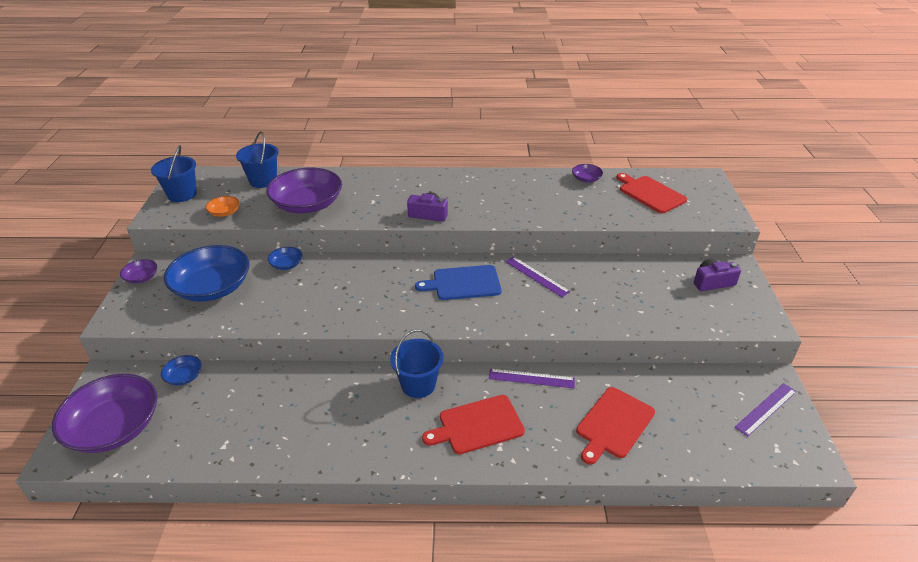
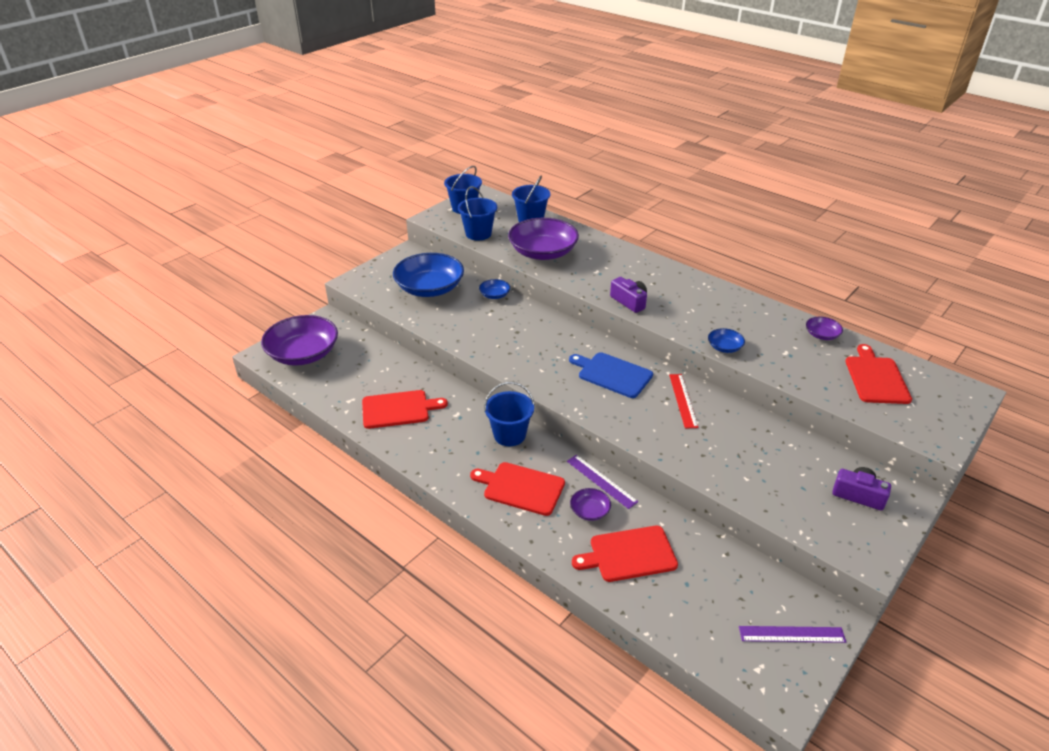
camera: 40 degrees right, 0 degrees up
(141, 277) = (394, 260): purple bowl -> purple bowl (590, 511)
(184, 376) = (368, 343): blue bowl -> blue bowl (724, 347)
(224, 212) = (478, 234): orange bowl -> blue bucket
(287, 423) = (398, 409): none -> red cutting board
(536, 276) = (683, 400): purple ruler -> red ruler

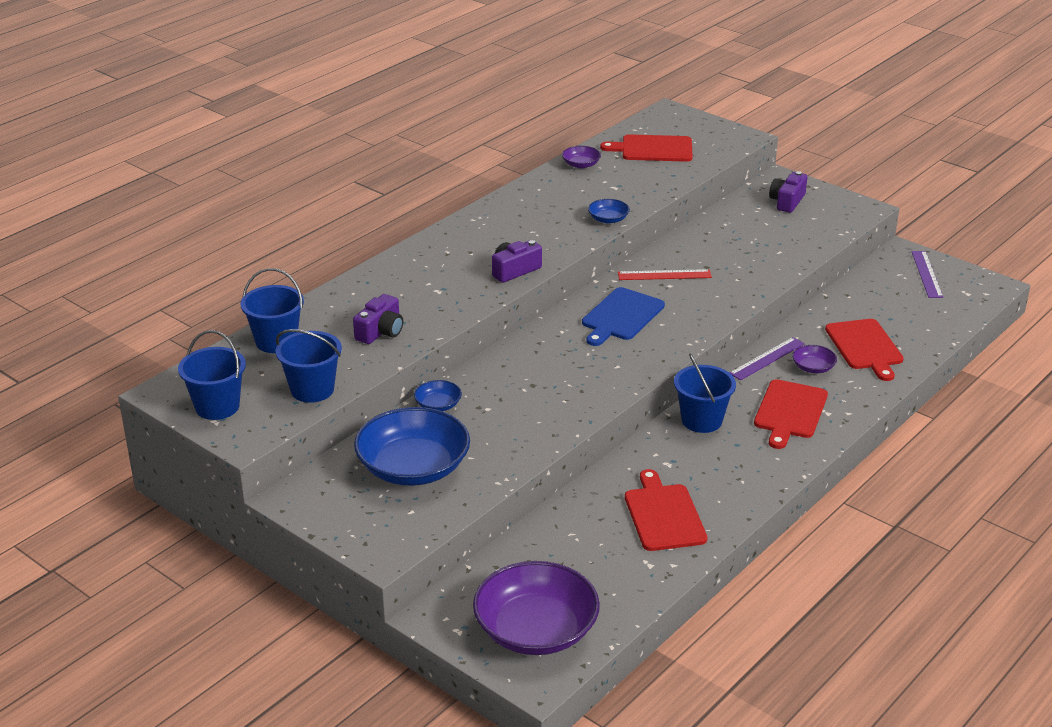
camera: 90 degrees left, 5 degrees down
(543, 252) = (381, 331): purple bowl -> purple camera

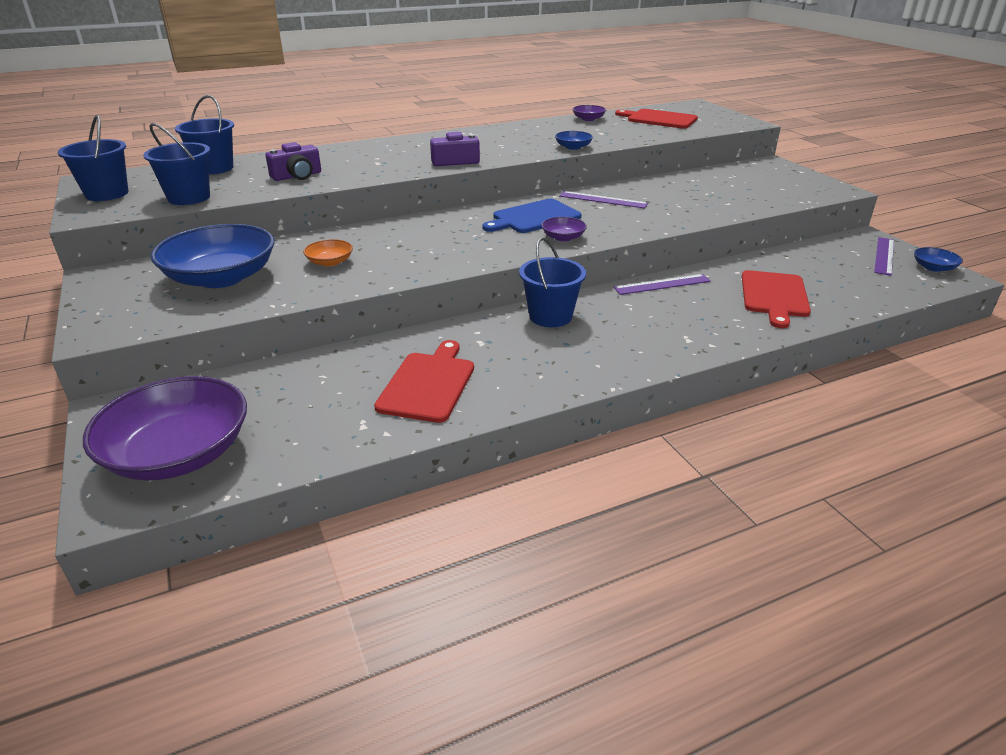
camera: 25 degrees right, 0 degrees up
(438, 405) = (304, 242): blue bowl -> blue bowl (933, 268)
(491, 422) = (330, 262): none -> orange bowl
(664, 275) = (603, 200): red ruler -> purple ruler
(787, 201) = (765, 175): purple camera -> none
(789, 412) = (647, 329): red cutting board -> none
(813, 367) = (704, 300): purple bowl -> purple bowl (563, 237)

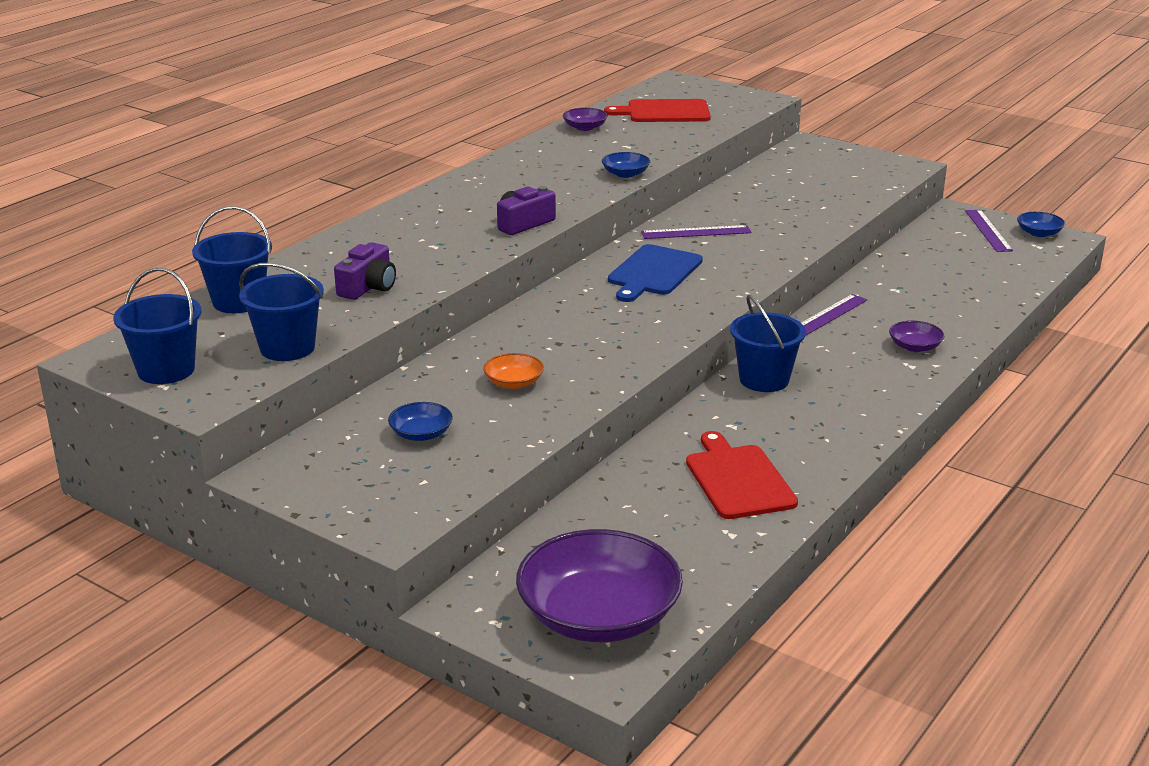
camera: 30 degrees left, 5 degrees down
(221, 277) = (421, 434): blue bowl -> blue bowl, size x0.44
(563, 237) = (715, 289): purple bowl -> purple bowl (914, 347)
(774, 296) = (937, 300): red cutting board -> none

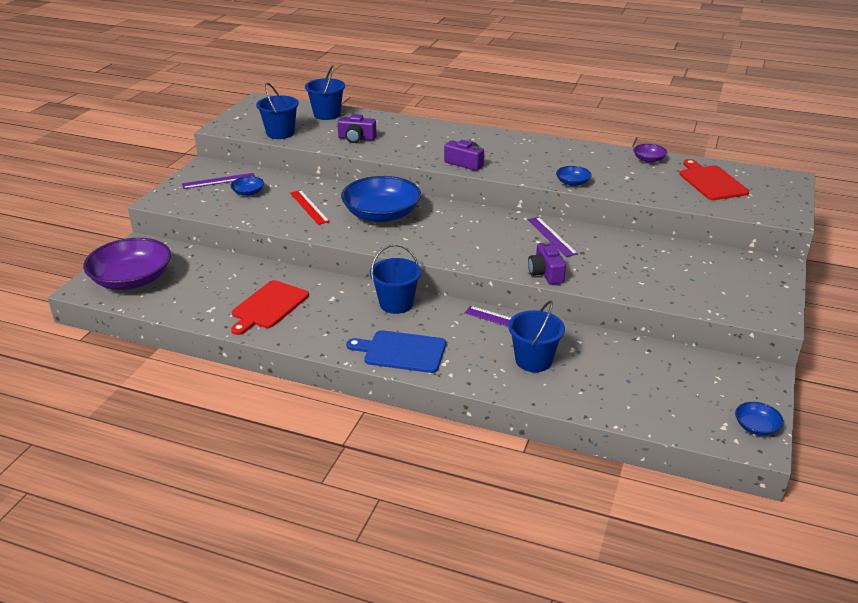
camera: 75 degrees right, 5 degrees up
(166, 370) = (251, 114): blue bucket -> blue bucket (533, 360)
(514, 383) = (309, 207): orange bowl -> red ruler
(574, 329) = (381, 214): none -> blue bowl
(653, 272) = (475, 229): blue cutting board -> blue cutting board (401, 351)
(738, 479) = (268, 306): red cutting board -> red cutting board turned 150 degrees clockwise
(786, 249) = (545, 273): none -> purple camera
(914, 347) = (475, 363): purple bowl -> none
(988, 230) = (736, 395): purple ruler -> purple ruler (219, 181)

